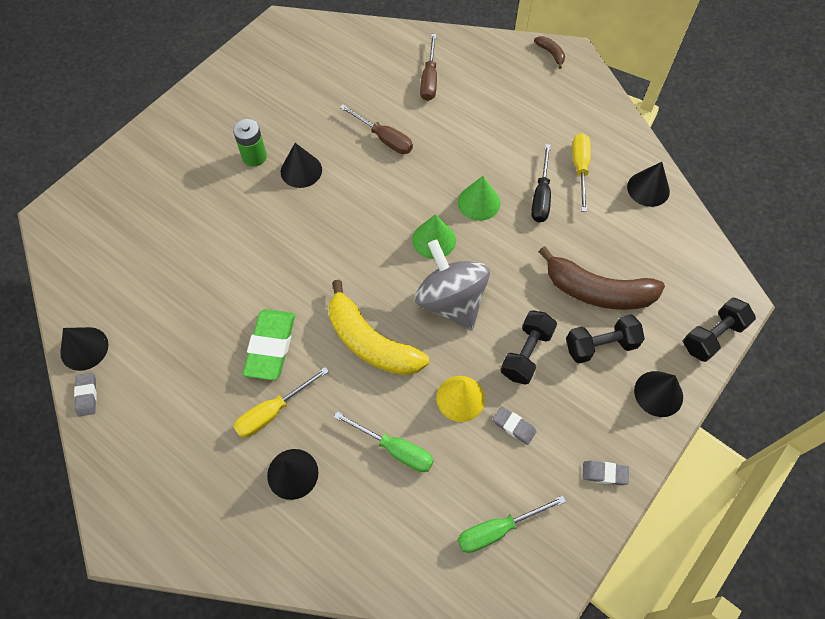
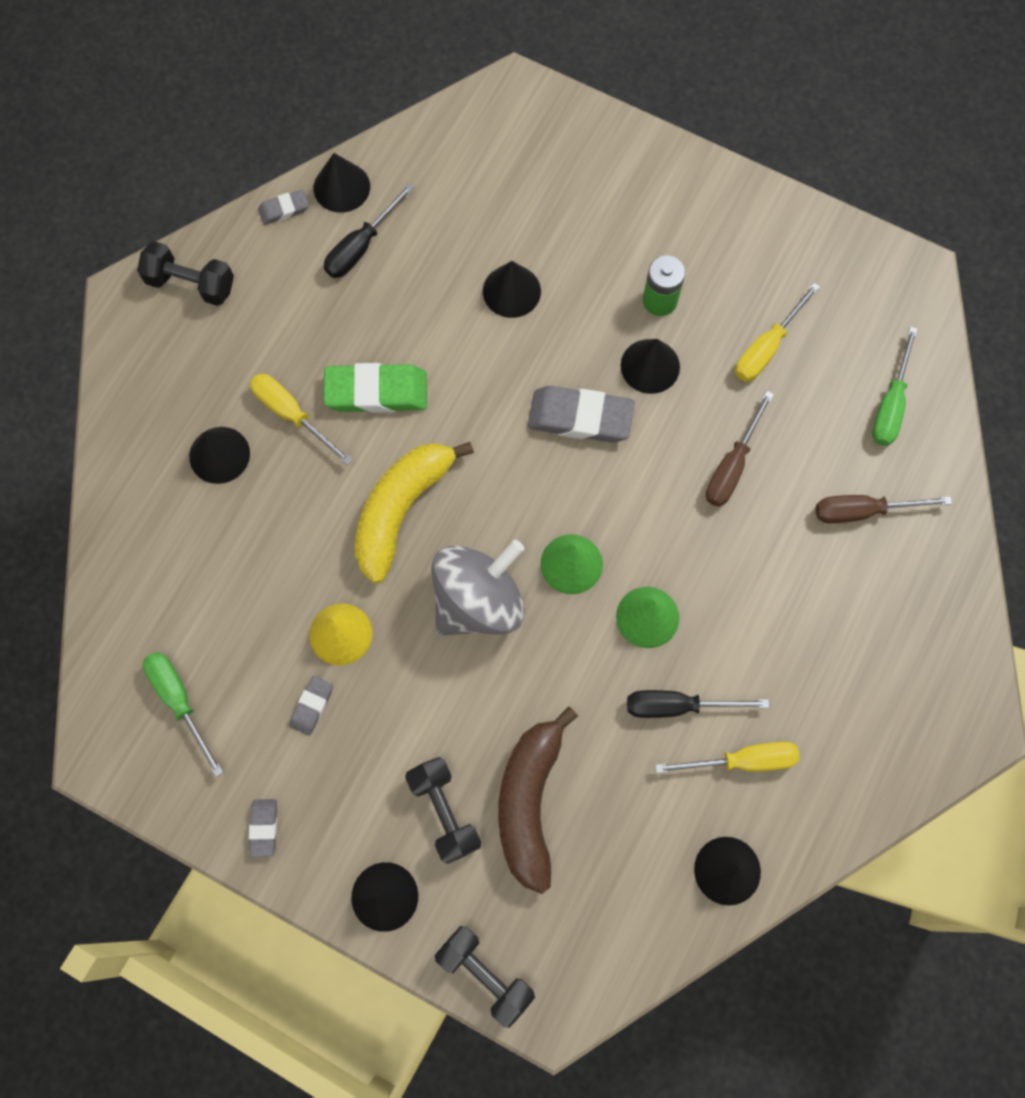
camera: 80 degrees right, 10 degrees up
(143, 341) = (361, 246): none -> black screwdriver
(217, 243) = (511, 291): none -> black cone
(307, 106) = (766, 347): none -> yellow screwdriver
(328, 217) = (580, 417): none -> grey eraser
(395, 449) = (263, 565): green screwdriver -> green screwdriver (890, 404)
(526, 353) = (416, 711): black dumbbell -> black dumbbell (191, 284)
(551, 53) = (970, 694): brown banana -> none

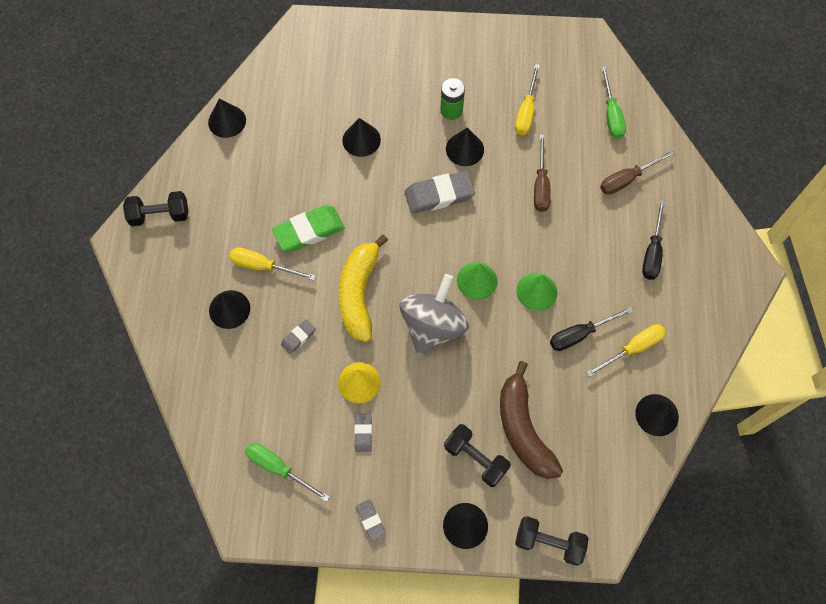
camera: 25 degrees left, 5 degrees down
(284, 209) = (197, 148): grey eraser -> grey eraser (298, 337)
(361, 246) = (256, 151): black screwdriver -> black screwdriver (652, 252)

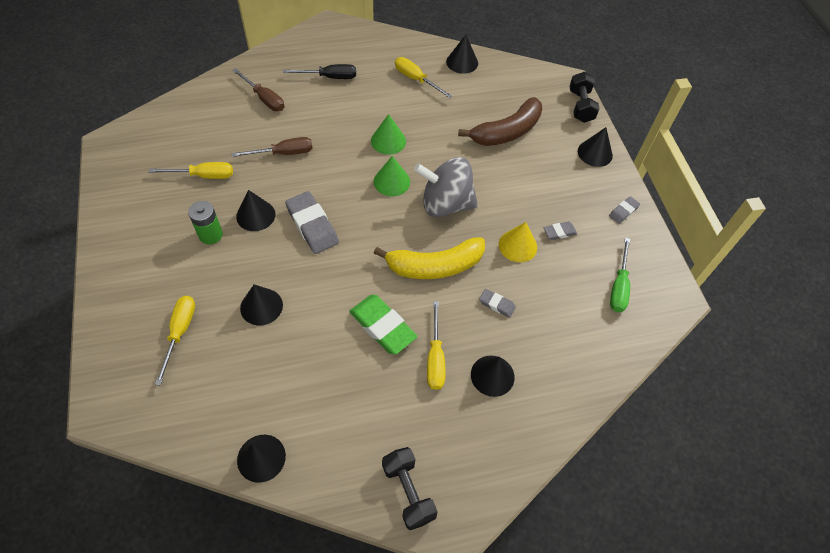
camera: 110 degrees left, 10 degrees down
(355, 78) = (180, 332): none -> yellow screwdriver
(475, 458) = (543, 156): black dumbbell -> none
(580, 334) = (416, 110): black screwdriver -> none
(611, 115) = (198, 116): green screwdriver -> none

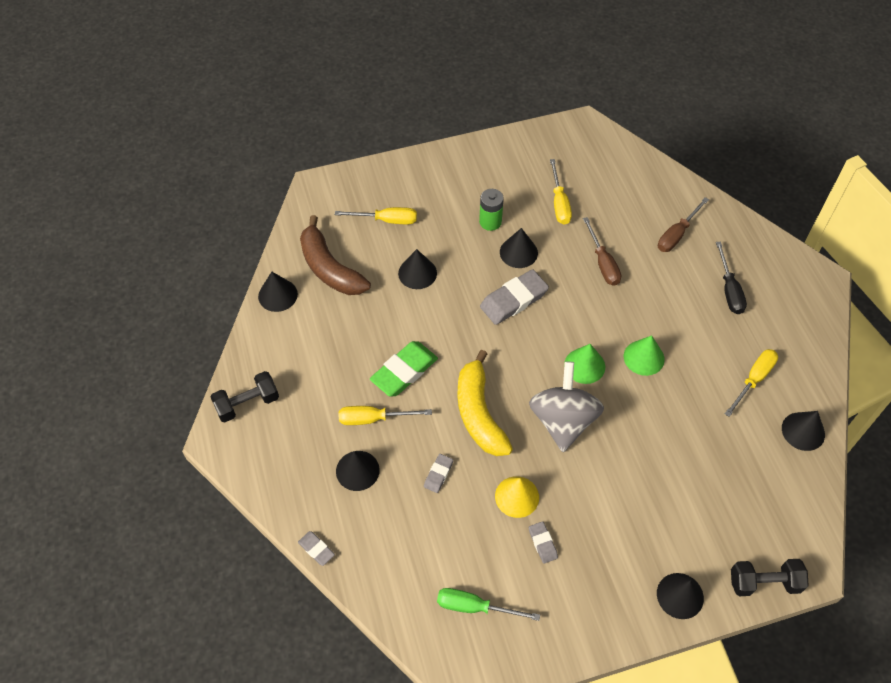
camera: 90 degrees right, 0 degrees up
(506, 132) = (690, 486): brown banana -> brown banana (329, 268)
(623, 211) = (587, 624): grey eraser -> grey eraser (316, 549)

